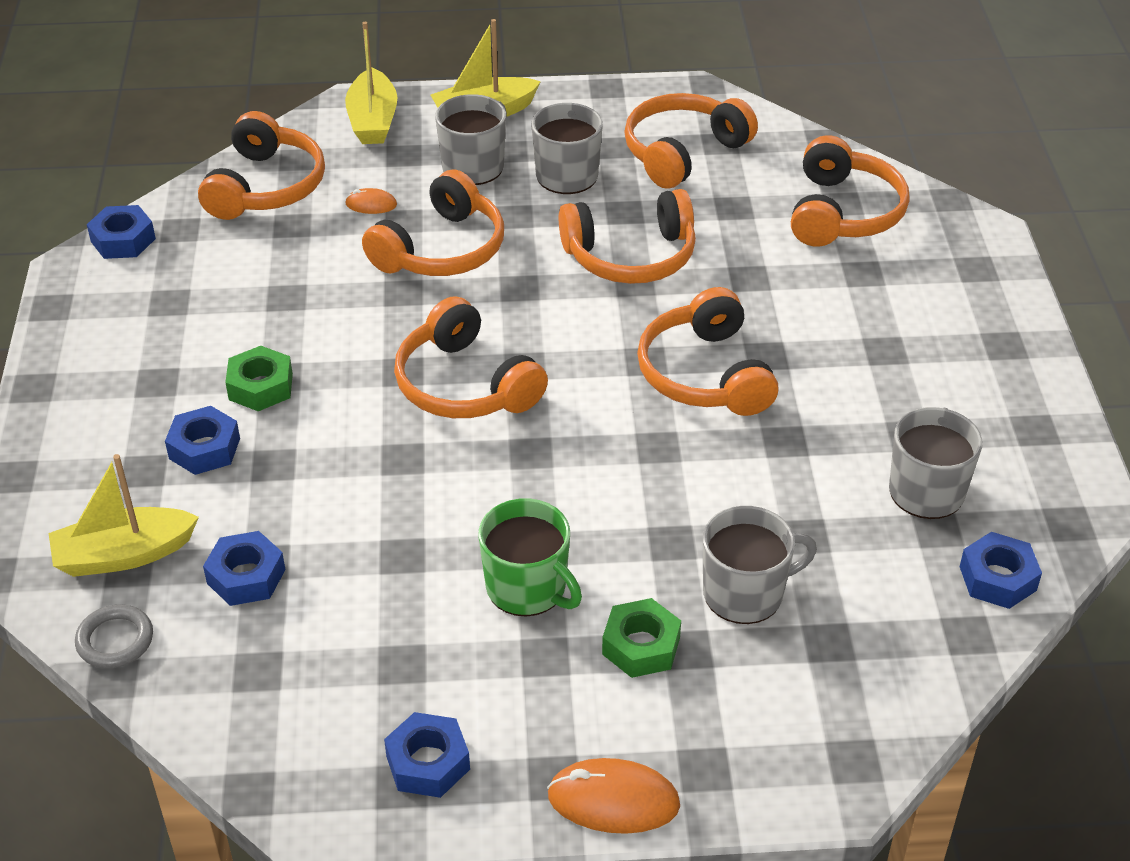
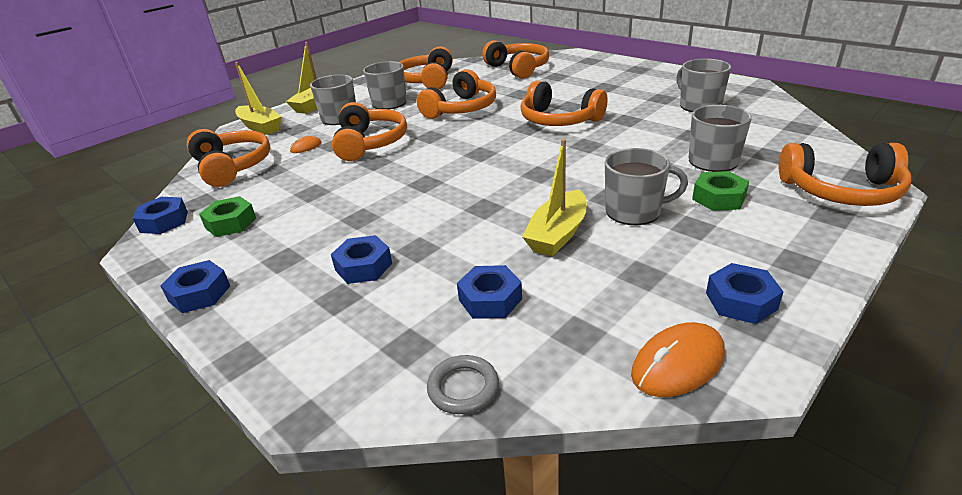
camera: 40 degrees left, 10 degrees down
(123, 555) = (392, 342): yellow boat -> yellow boat (557, 234)
(261, 386) = (355, 227): green nut -> green nut (231, 223)
(465, 385) = (465, 171): orange headphones -> orange headphones (841, 191)
(528, 588) = (634, 211): green mug -> grey mug
(613, 800) = (835, 251): orange mouse -> orange mouse (678, 364)
(997, 578) = (771, 111): blue nut -> blue nut (199, 293)

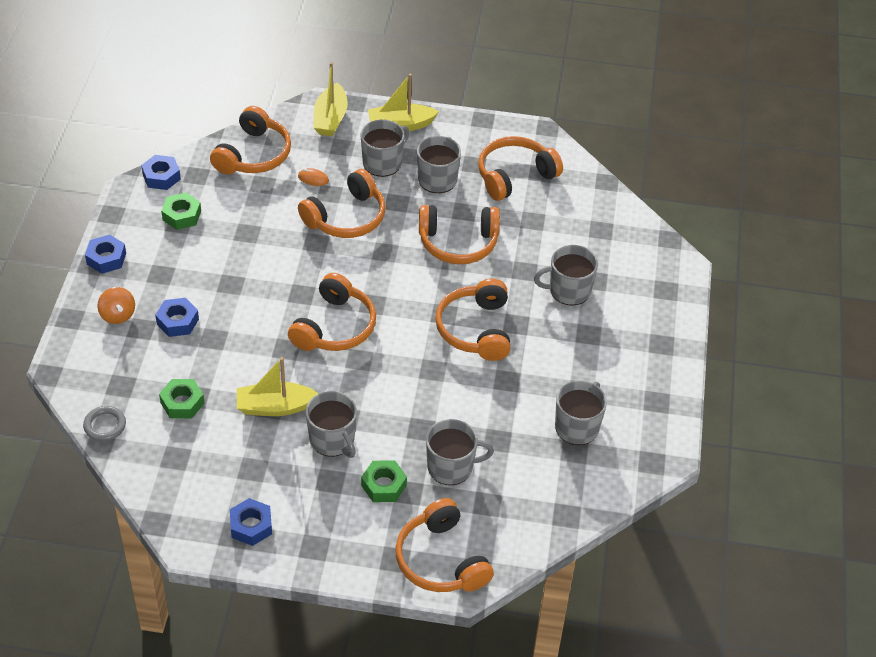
camera: 50 degrees right, 15 degrees up
(293, 311) = (118, 315): none -> orange spinning top
(490, 299) = (182, 403): blue nut -> green nut
(518, 68) = (599, 237): orange headphones -> orange headphones (335, 327)
(556, 84) = (568, 290): none -> grey mug
(678, 364) = (175, 510): orange mouse -> none

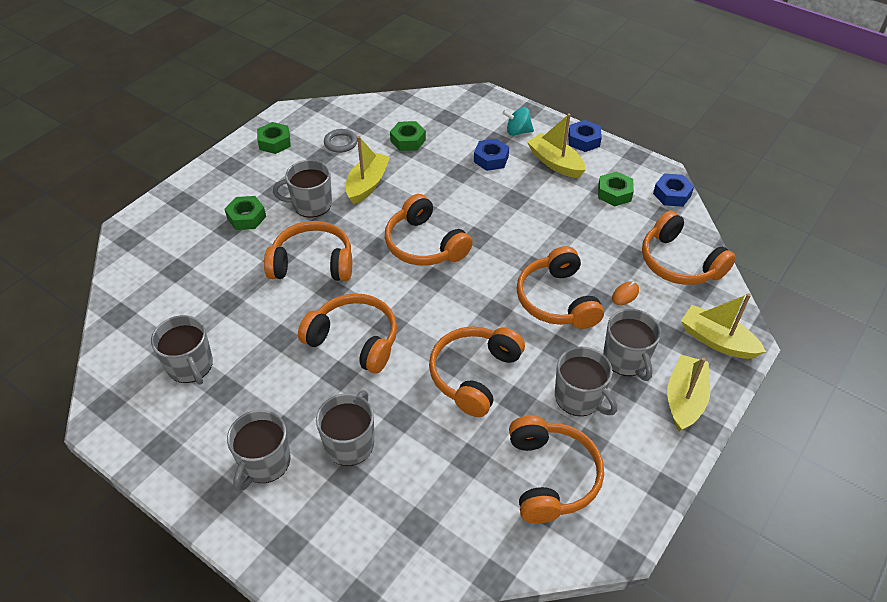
camera: 120 degrees right, 0 degrees up
(105, 425) = (415, 102): grey ring -> grey ring (340, 143)
(118, 315) = (517, 132): orange spinning top -> turquoise spinning top
(157, 270) = (555, 163): none -> yellow boat
(251, 526) = (274, 142): blue nut -> green nut
(440, 560) = (157, 224): orange headphones -> orange headphones (313, 263)
(451, 467) = (227, 262): grey mug -> grey mug (264, 463)

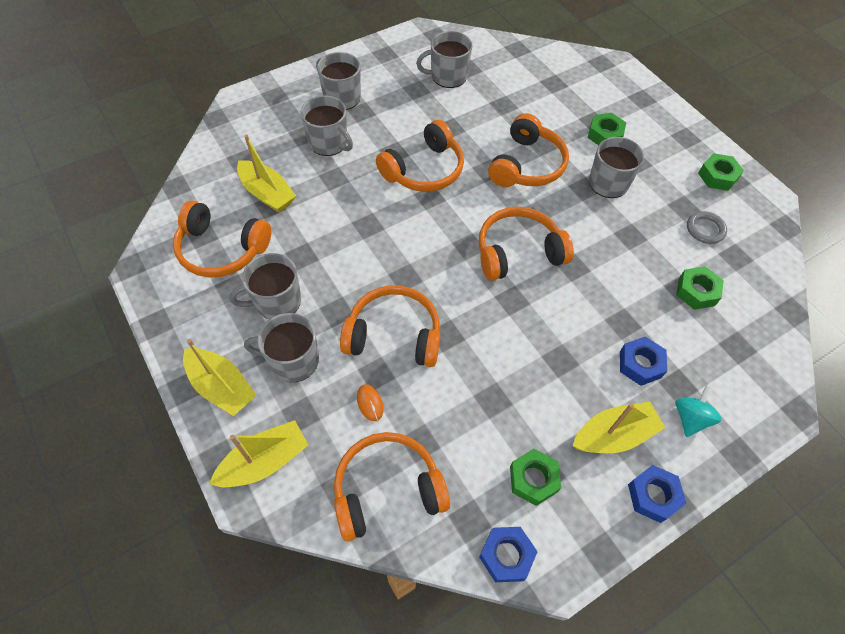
camera: 110 degrees right, 10 degrees up
(367, 184) = (626, 233): yellow boat -> yellow boat (267, 194)
(474, 375) = (345, 235): orange headphones -> none

